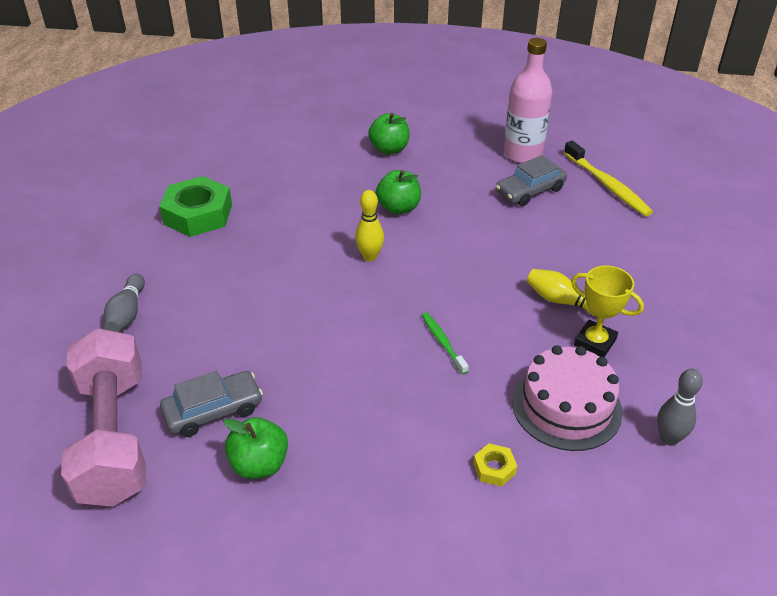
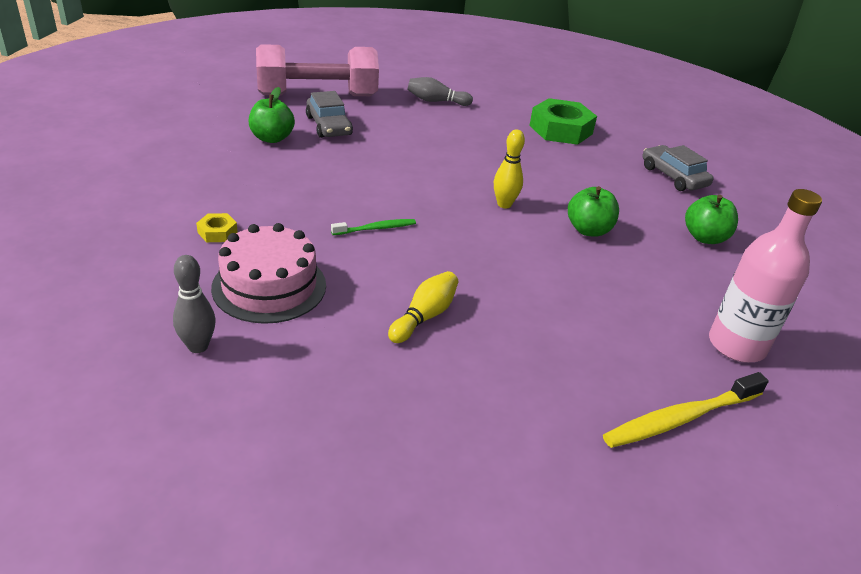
camera: 90 degrees right, 5 degrees down
(530, 190) = (646, 334): grey car -> grey car (673, 176)
(594, 342) = (353, 326): yellow trophy -> none

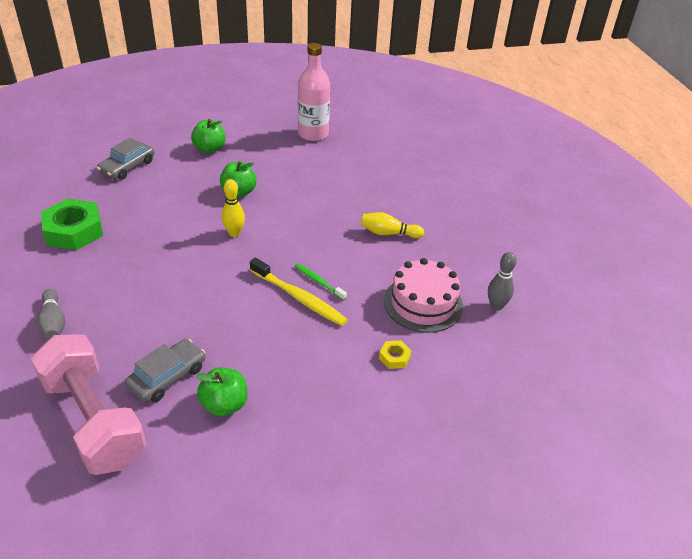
camera: 115 degrees left, 5 degrees up
(680, 418) = (383, 145): yellow toothbrush -> yellow toothbrush (299, 298)

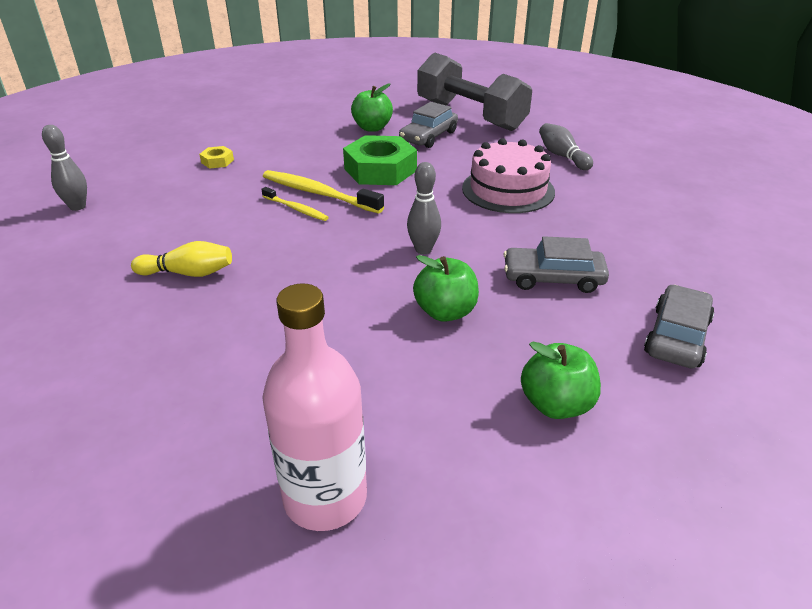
camera: 175 degrees right, 5 degrees down
(74, 231) = (640, 230): green nut -> green nut (380, 170)
(93, 420) = (470, 115): pink dumbbell -> grey dumbbell
(164, 204) = (553, 278): none -> grey car
(234, 233) = (423, 249): yellow bowling pin -> grey bowling pin
(318, 282) = (296, 209): green toothbrush -> yellow toothbrush
(423, 303) = (169, 201): pink cake -> pink cake (508, 190)

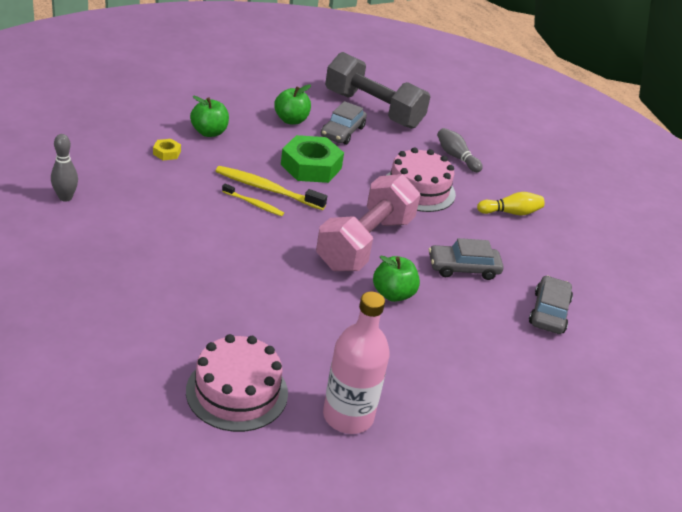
camera: 15 degrees left, 0 degrees up
(167, 452) = (237, 392): none -> pink cake
(188, 273) = (191, 261): yellow bowling pin -> yellow bowling pin (510, 212)
(423, 249) = (365, 243): grey bowling pin -> pink dumbbell
(556, 404) = (477, 358): green apple -> green apple (209, 132)

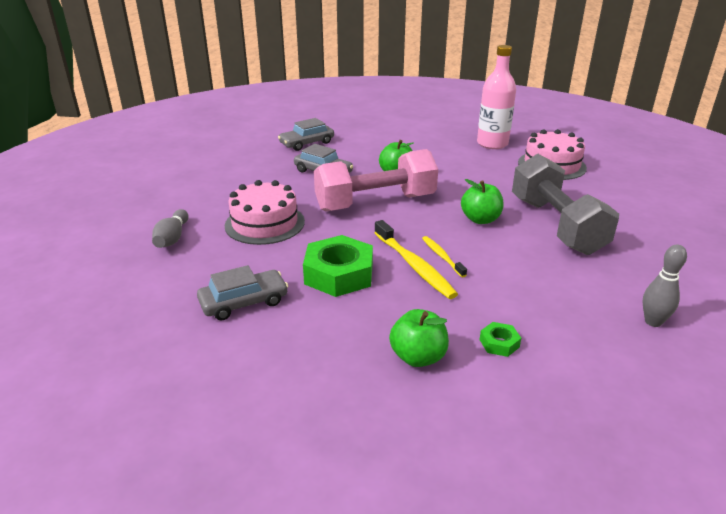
camera: 135 degrees left, 5 degrees down
(167, 153) = (499, 343): yellow nut -> green nut
(291, 120) = (285, 340): green apple -> green apple (480, 219)
(373, 109) = (154, 321): grey dumbbell -> grey dumbbell (556, 225)
(510, 212) = (220, 188): yellow bowling pin -> none

